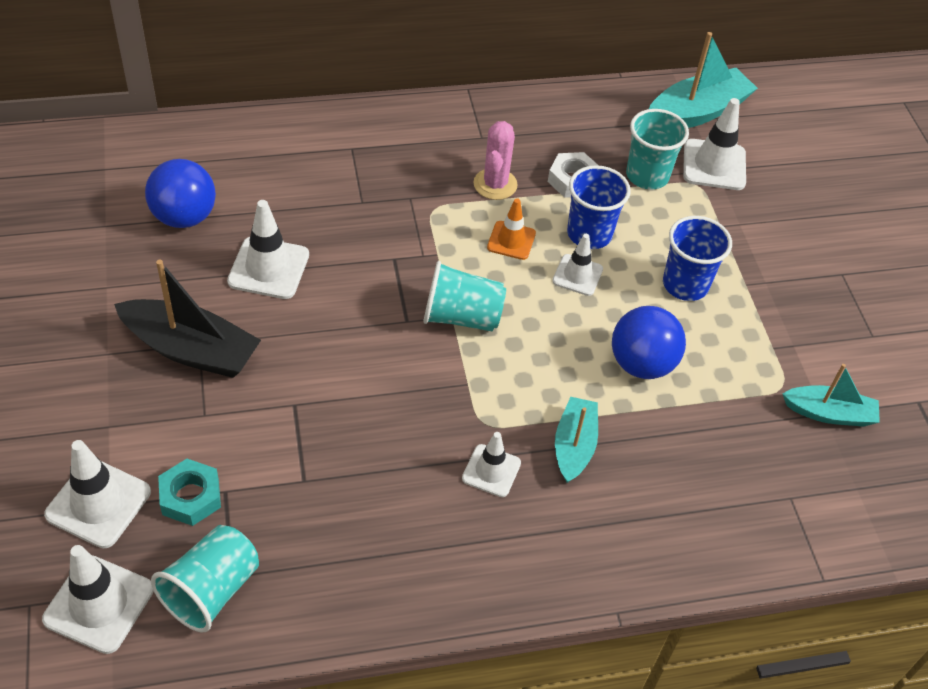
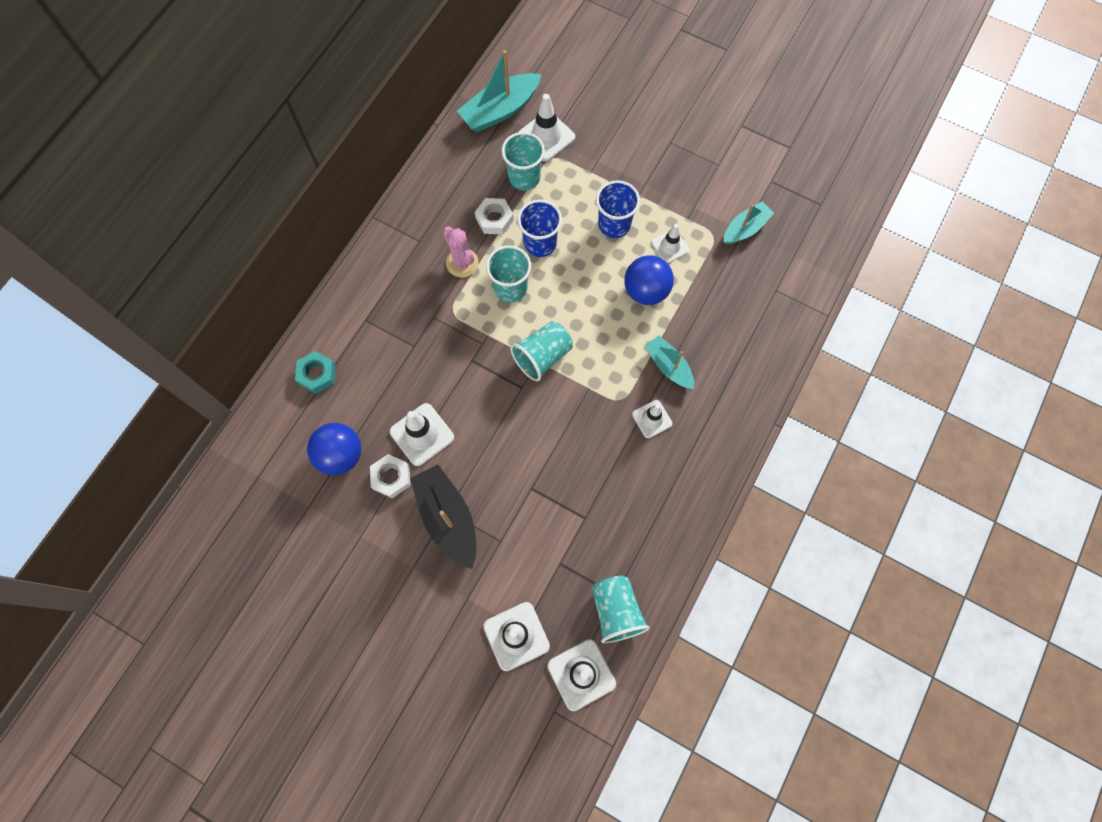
camera: 45 degrees left, 20 degrees up
(191, 349) = (448, 518): black boat -> black boat turned 90 degrees counterclockwise
(191, 497) = (550, 584): turquoise nut -> turquoise nut (317, 374)
(196, 272) = (391, 477): none -> white nut
(511, 240) = (510, 288): orange traffic cone -> turquoise cup
(577, 275) = (563, 273): white traffic cone -> white traffic cone (670, 246)
(696, 113) = (500, 110): turquoise boat -> turquoise boat turned 135 degrees counterclockwise

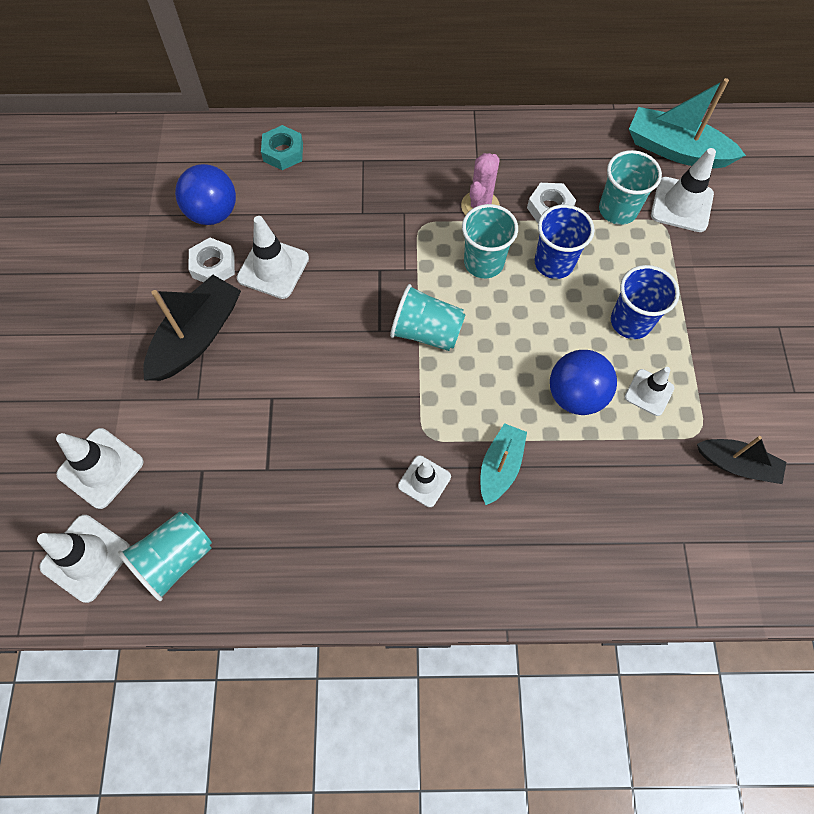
camera: 60 degrees right, 5 degrees down
(745, 229) = (736, 464): turquoise boat -> black boat

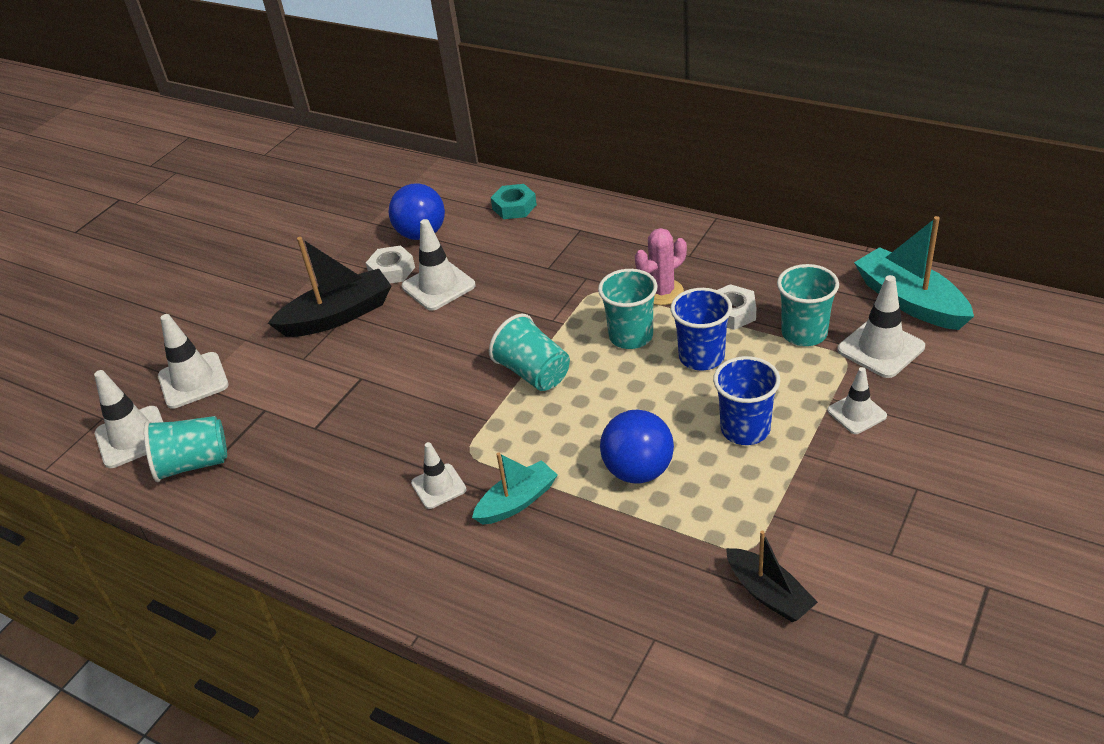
camera: 35 degrees right, 25 degrees down
(649, 392) = (718, 495): white traffic cone -> white traffic cone (856, 413)

